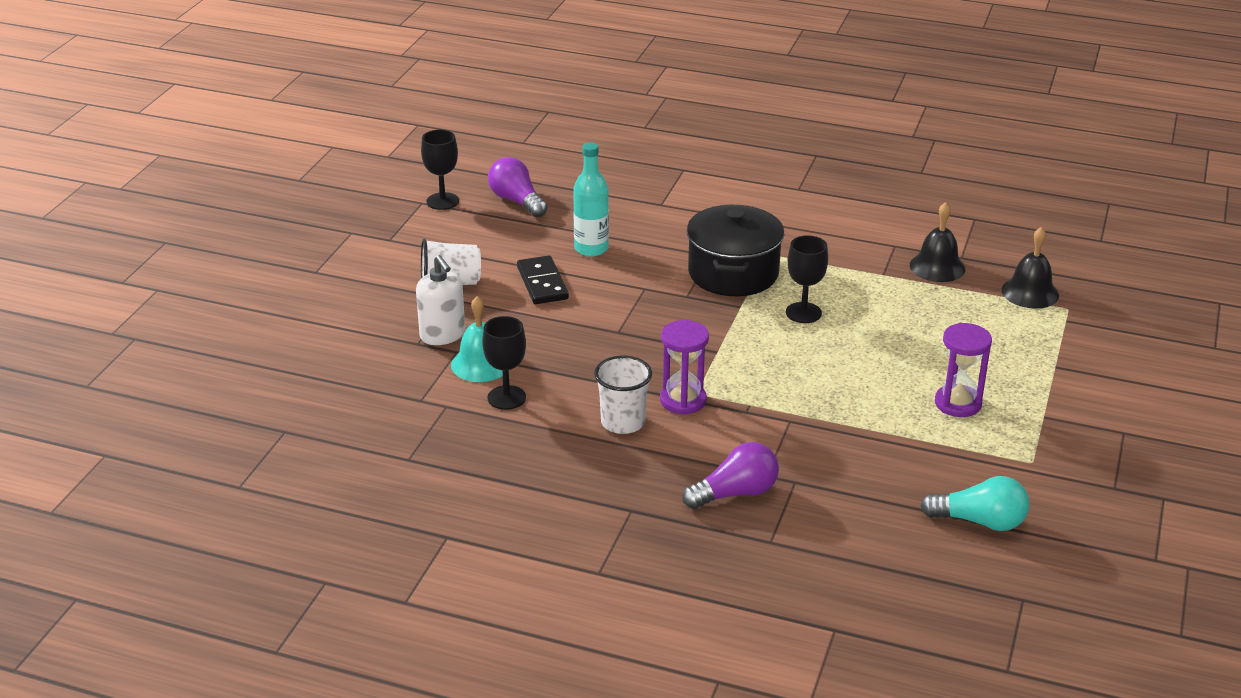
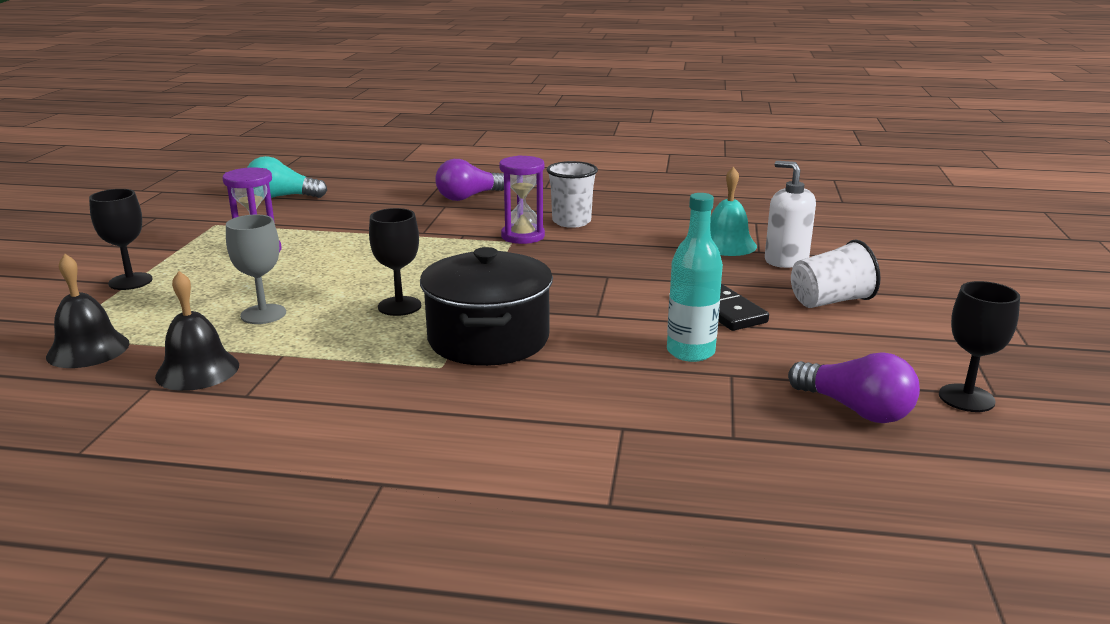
camera: 170 degrees right, 10 degrees down
(506, 397) = (683, 227): black goblet -> black goblet (130, 281)
(914, 315) = (263, 314): none -> grey goblet

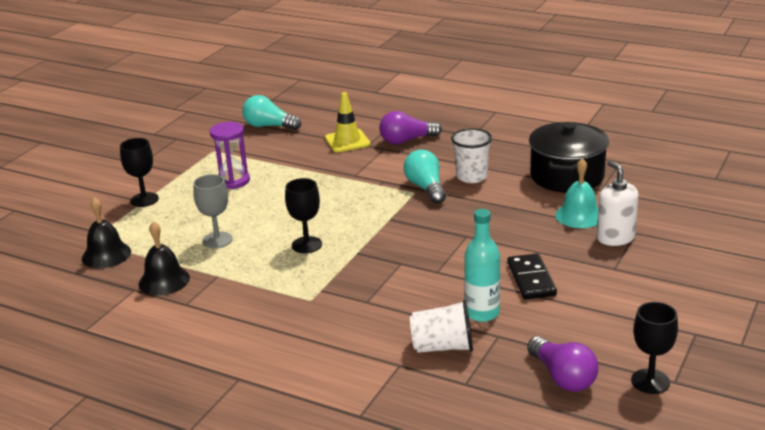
camera: 20 degrees right, 5 degrees up
(394, 203) = (347, 141): none -> yellow traffic cone
(488, 339) = (352, 282): black pot -> black pot (567, 176)
(523, 236) = (426, 188): purple hourglass -> turquoise light bulb
(830, 301) = (619, 283): white cup -> white cup (443, 347)

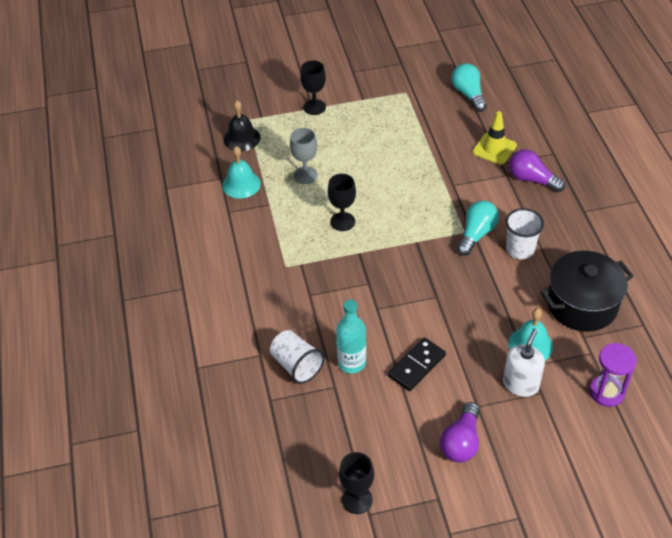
camera: 50 degrees right, 20 degrees up
(164, 280) = (241, 184): black bell -> turquoise bell
(233, 181) = (379, 130): purple hourglass -> purple hourglass (606, 392)
(563, 377) = (319, 448): purple light bulb -> purple light bulb (461, 442)

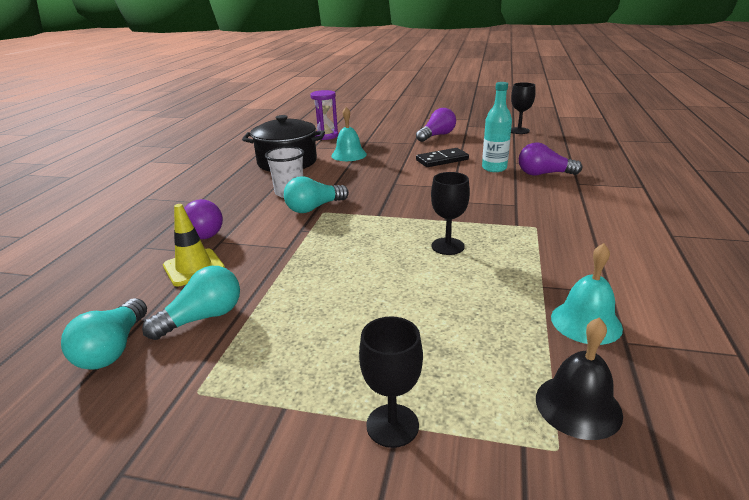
camera: 155 degrees left, 20 degrees down
(296, 365) = (544, 174): white cup -> purple light bulb
(305, 175) = (472, 306): grey goblet -> none
(446, 122) = (203, 318): none -> turquoise light bulb
(520, 384) = (375, 145): white soap dispenser -> none

